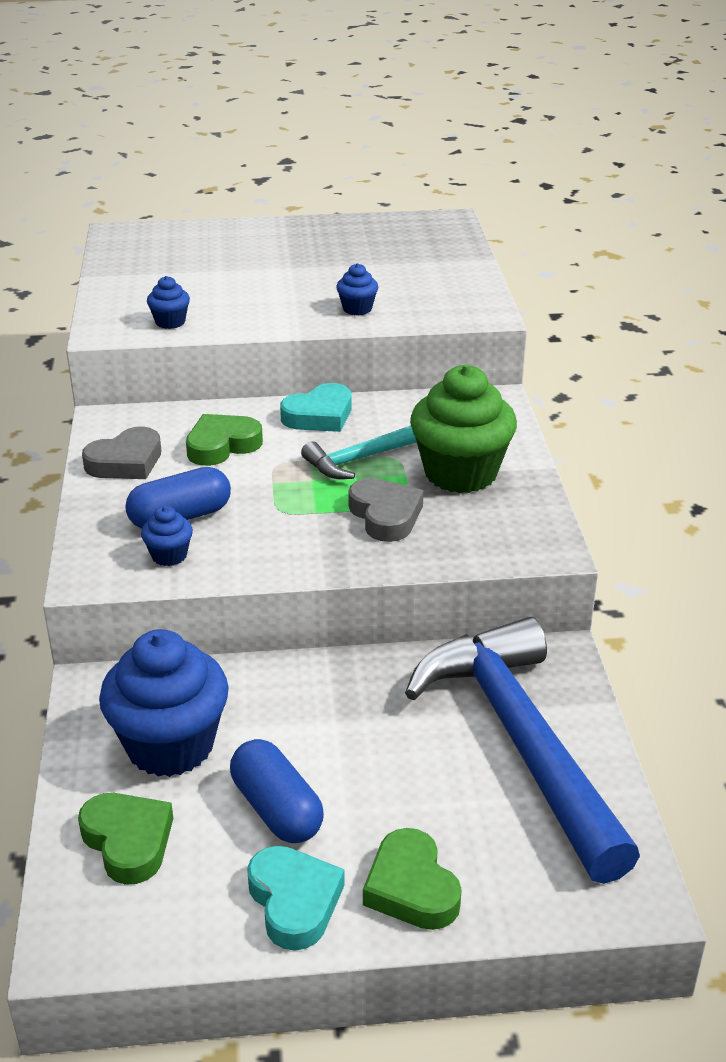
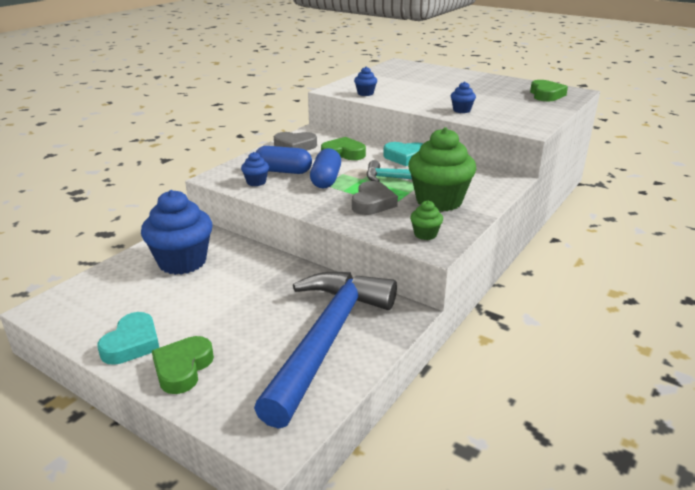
camera: 40 degrees right, 5 degrees down
(128, 841) = (115, 286): green heart -> green heart (546, 95)
(277, 809) = (182, 306): blue capsule -> blue capsule (326, 180)
(513, 533) = (425, 234): none -> green cupcake

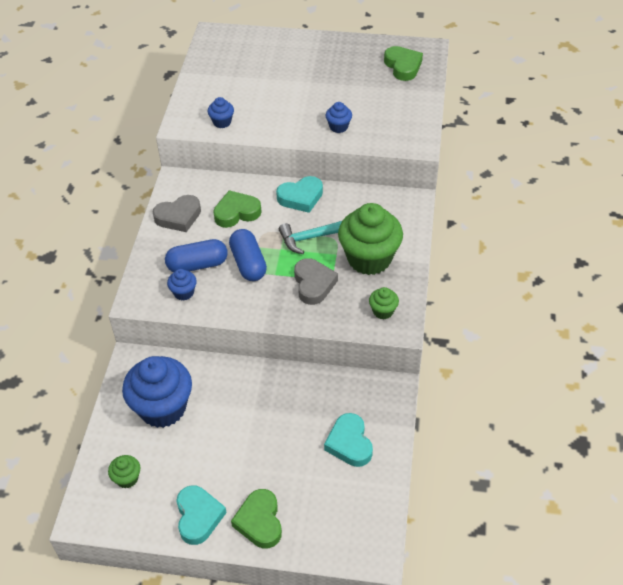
camera: 25 degrees left, 20 degrees up
(104, 296) = (127, 478): none -> green cupcake
(327, 339) = (349, 443): blue hammer -> turquoise heart

